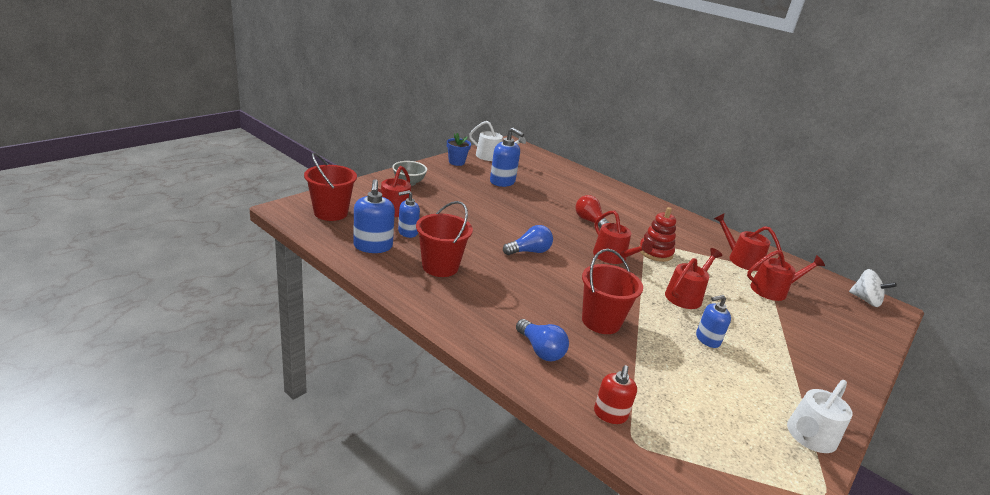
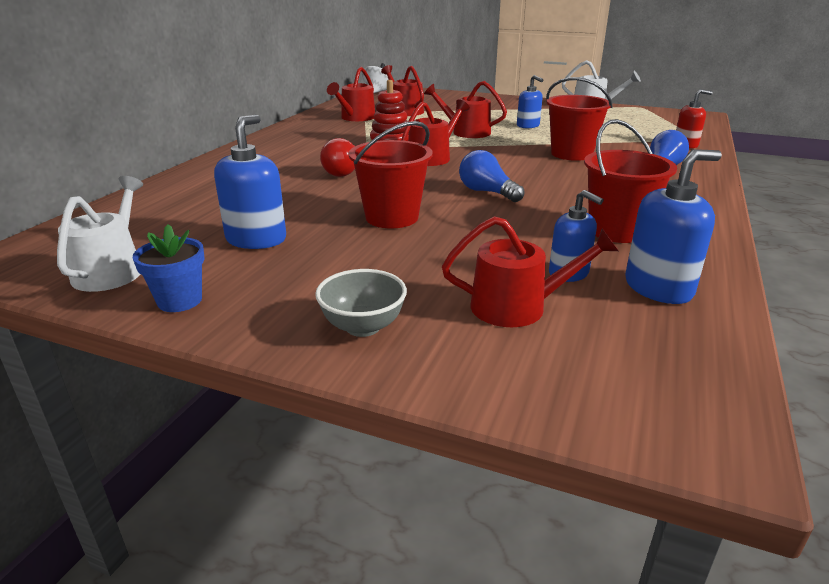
camera: 105 degrees left, 0 degrees up
(331, 213) = (631, 371): red bucket -> red bucket (392, 217)

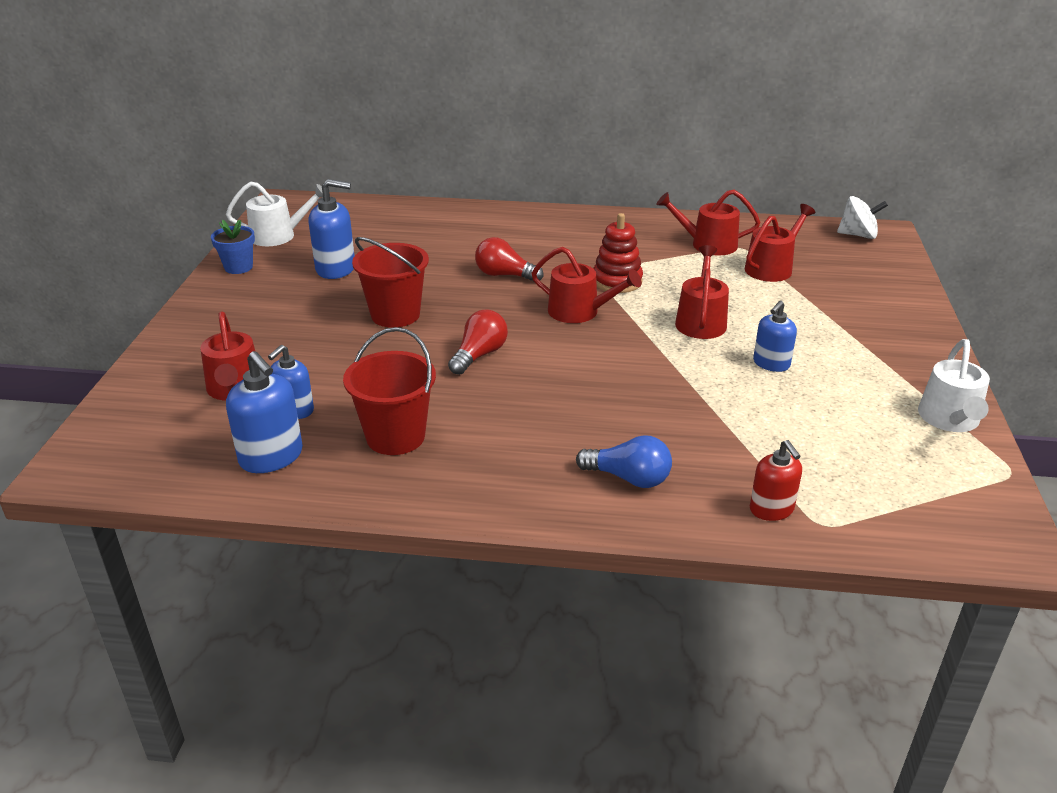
camera: 75 degrees right, 5 degrees up
(363, 326) = (207, 333): grey bowl -> none
(487, 192) = (479, 355): blue light bulb -> red light bulb
(571, 154) = (652, 404): red bucket -> none

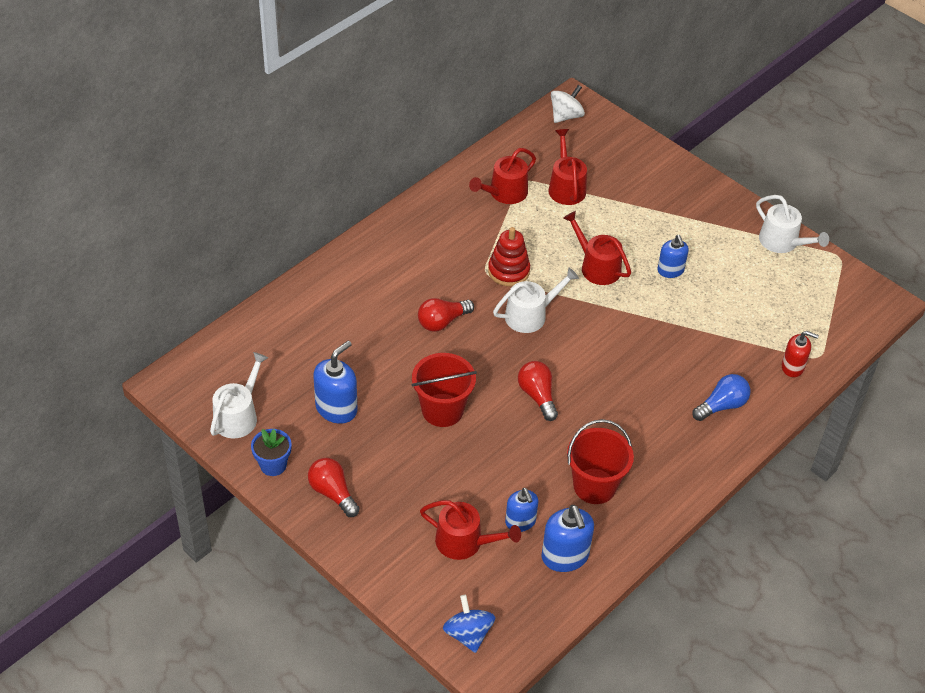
camera: 55 degrees left, 15 degrees up
(108, 438) = (468, 634): none -> blue spinning top
(233, 303) = (333, 493): none -> red light bulb
(271, 457) = (565, 556): blue soap dispenser -> blue soap dispenser turned 75 degrees clockwise
(579, 312) = (530, 315): red watering can -> white watering can

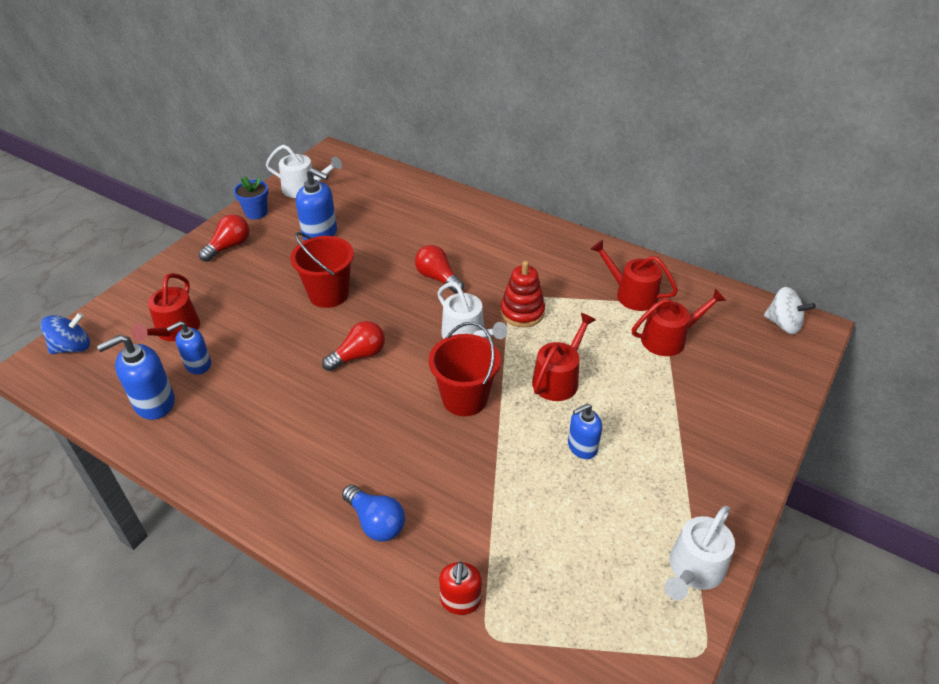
camera: 80 degrees right, 5 degrees down
(594, 486) = (244, 415): red bucket -> red bucket (464, 398)

